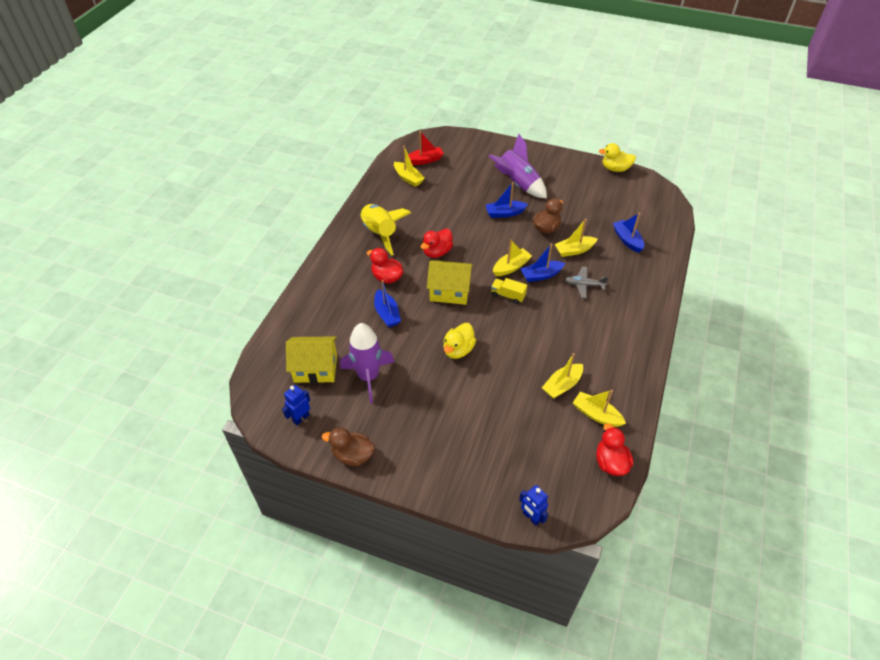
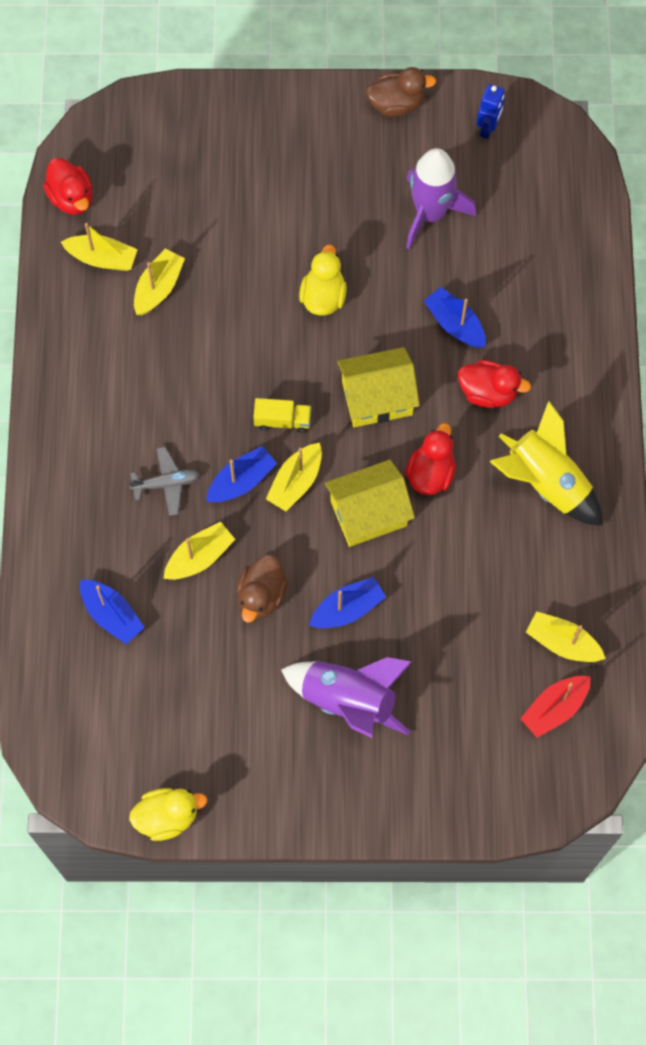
camera: 160 degrees right, 20 degrees up
(315, 368) = (509, 202): yellow house -> yellow house (368, 513)
(531, 517) = (154, 101): blue robot -> none

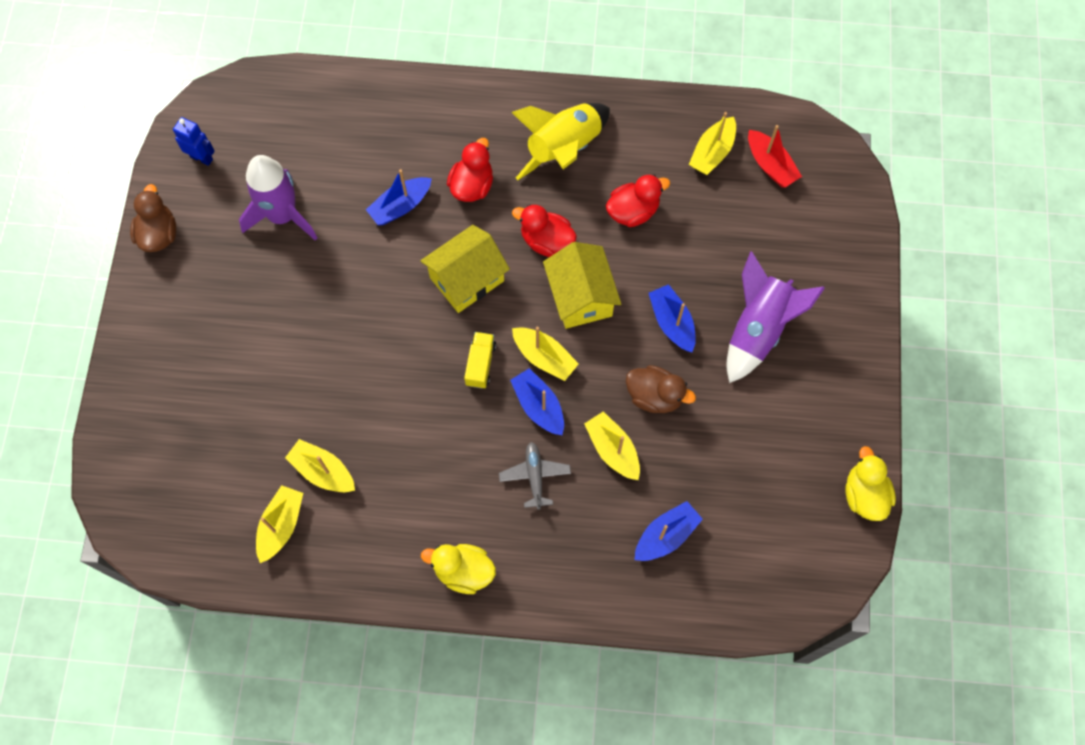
camera: 85 degrees left, 0 degrees up
(71, 198) = (205, 554): red duck -> red duck (633, 211)
(323, 297) = (355, 317): yellow duck -> yellow duck (463, 571)
(377, 398) = (467, 279): yellow house -> yellow house turned 60 degrees clockwise

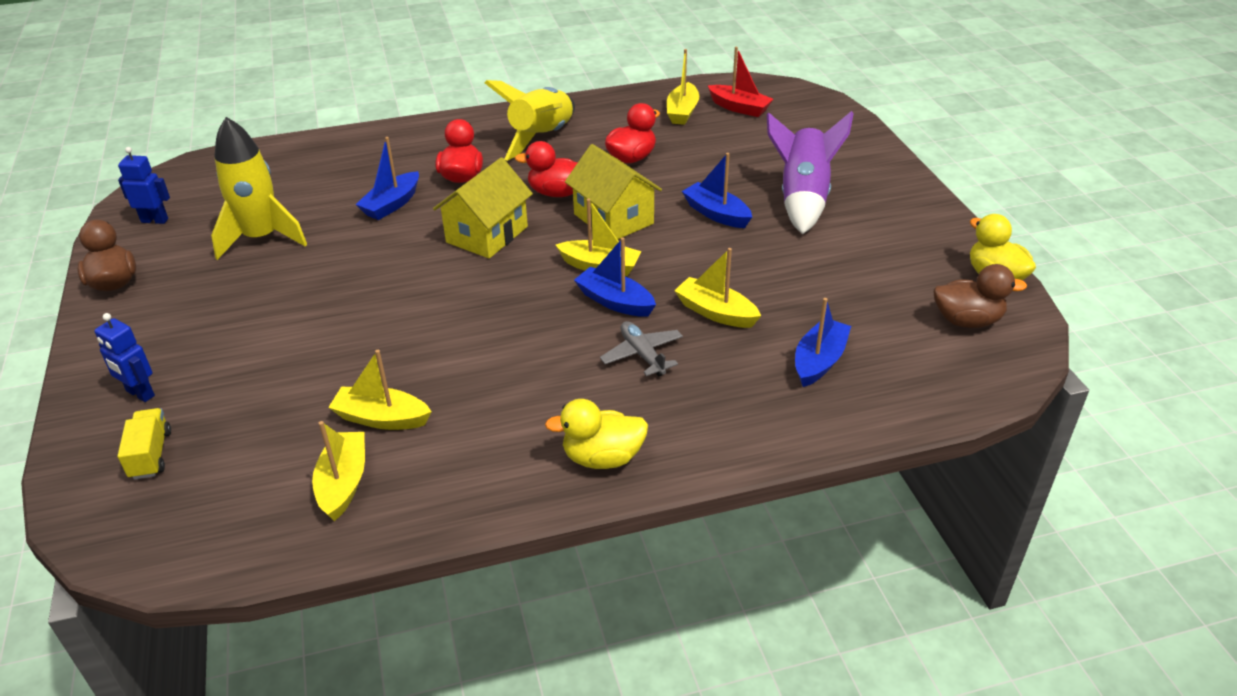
camera: 20 degrees left, 30 degrees down
(160, 378) = (140, 394): none -> blue robot
(282, 216) = (261, 238): purple rocket -> yellow rocket
(480, 364) = (533, 288): yellow truck -> yellow truck (151, 455)
(654, 396) = (733, 264): brown duck -> brown duck (967, 320)

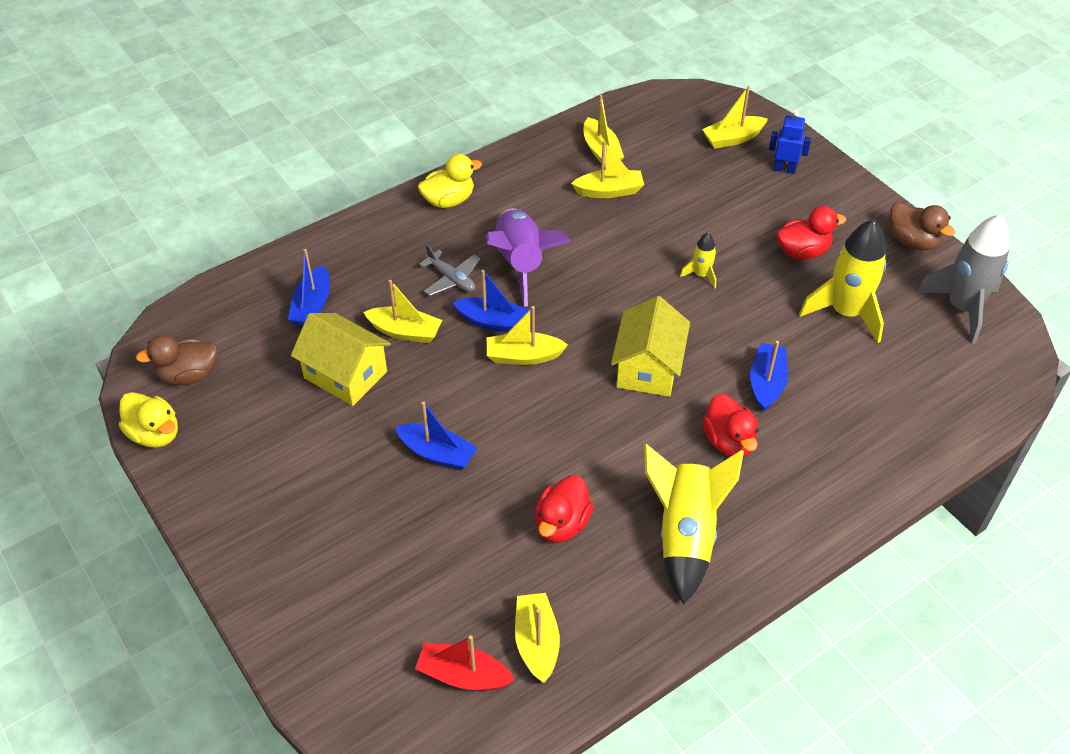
camera: 160 degrees right, 10 degrees up
(151, 455) = (732, 139): yellow truck -> yellow boat
(155, 220) = (962, 308): blue robot -> grey rocket
(363, 298) = (701, 275): none -> yellow rocket
(557, 193) = (614, 442): red duck -> red duck (802, 251)
(613, 219) = (538, 419): yellow house -> yellow house (345, 374)
(803, 199) = (350, 502): purple rocket -> purple rocket (520, 263)

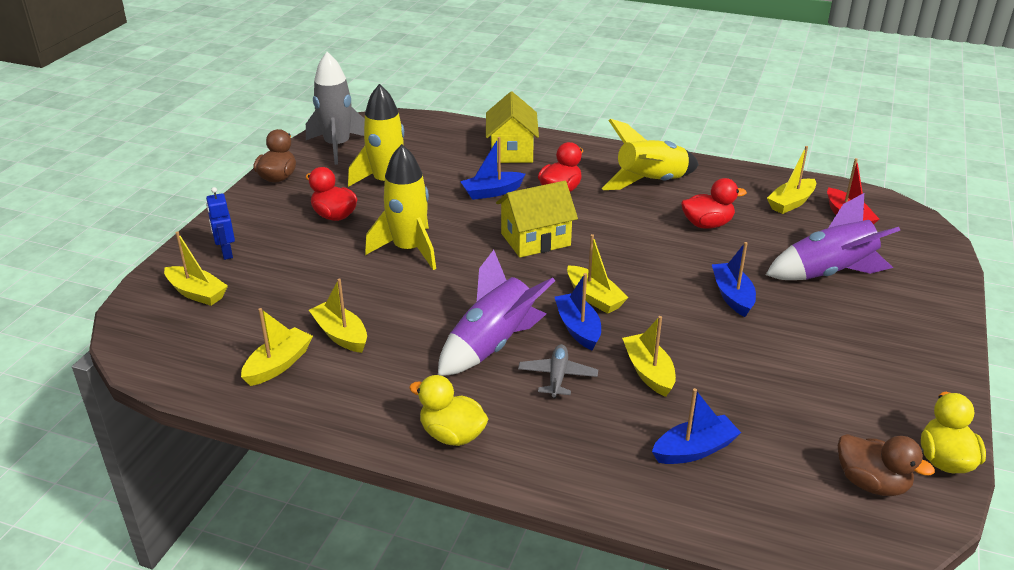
camera: 125 degrees left, 15 degrees down
(345, 374) = (734, 381): yellow house -> yellow house (511, 151)
(396, 560) = (828, 273): none -> purple rocket
(701, 275) = (409, 250): yellow rocket -> yellow rocket, size x2.12

